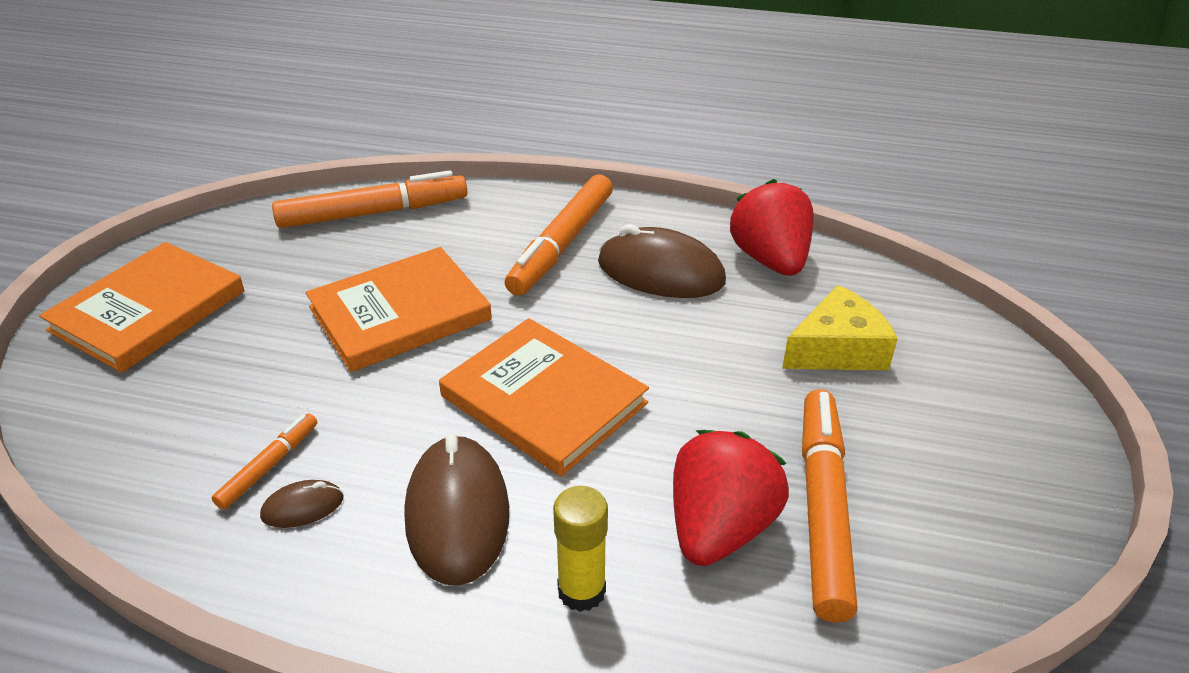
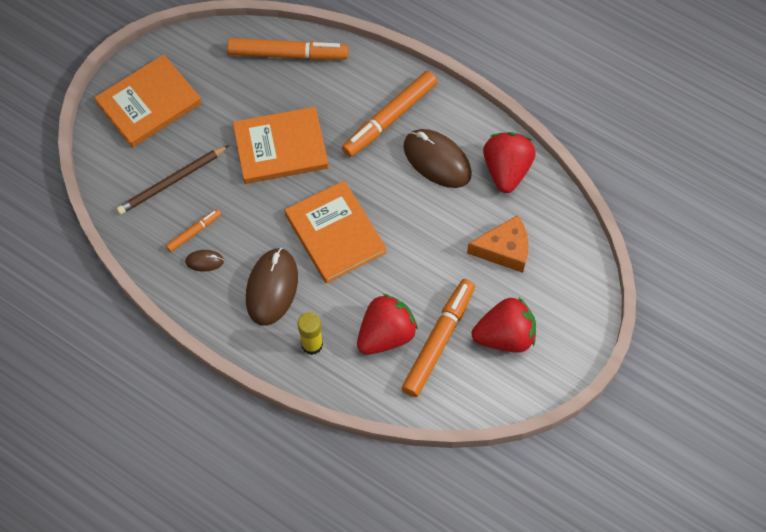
camera: 20 degrees right, 25 degrees up
(209, 402) = (172, 182): none -> brown pencil
(837, 349) = (504, 250): yellow cheese -> orange cheese
(931, 466) = (505, 336): none -> red strawberry

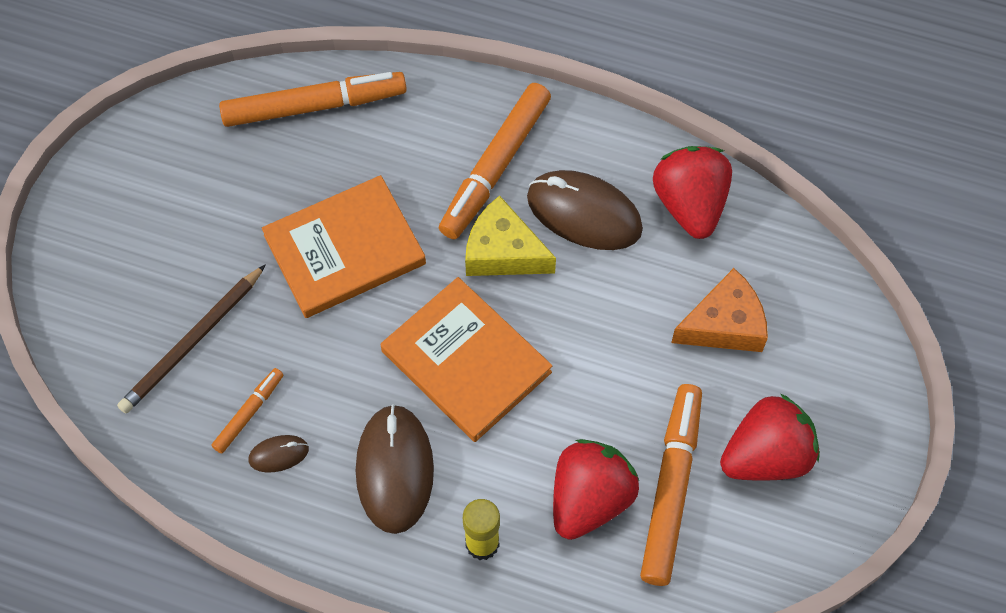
camera: 15 degrees left, 0 degrees up
(149, 103) = (122, 229): orange book -> none
(378, 172) = (503, 252): none -> yellow cheese

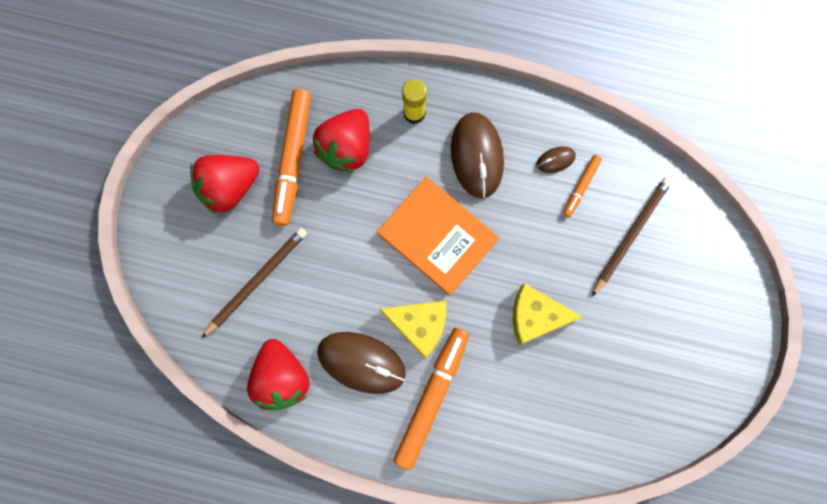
camera: 175 degrees right, 15 degrees up
(314, 106) = (579, 441): orange marker -> none
(344, 250) = (536, 316): orange book -> yellow cheese
(724, 324) = (257, 281): orange cheese -> brown pencil

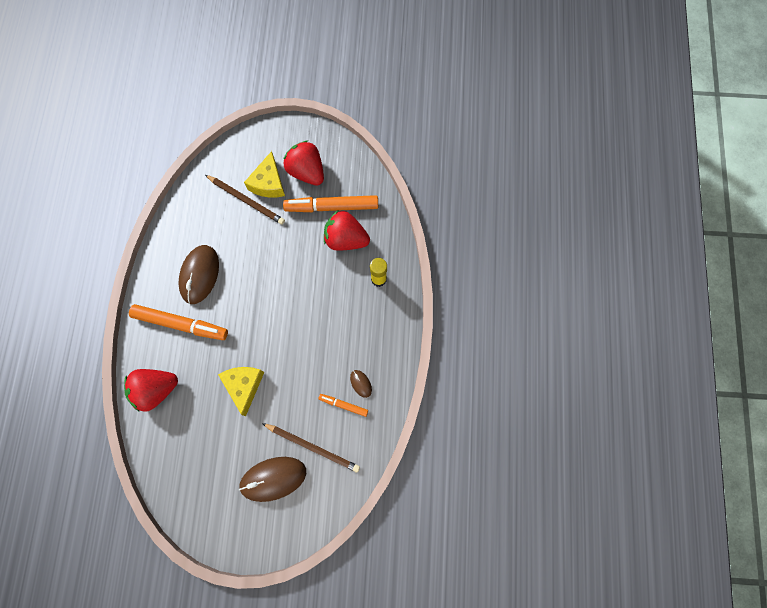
camera: 80 degrees right, 5 degrees down
(282, 377) = (185, 227): red strawberry -> red strawberry (156, 390)
(419, 325) = (229, 308): yellow cheese -> yellow cheese (268, 183)
(437, 236) = (292, 310): orange book -> none
(477, 156) = (354, 327): brown mouse -> brown mouse (273, 479)

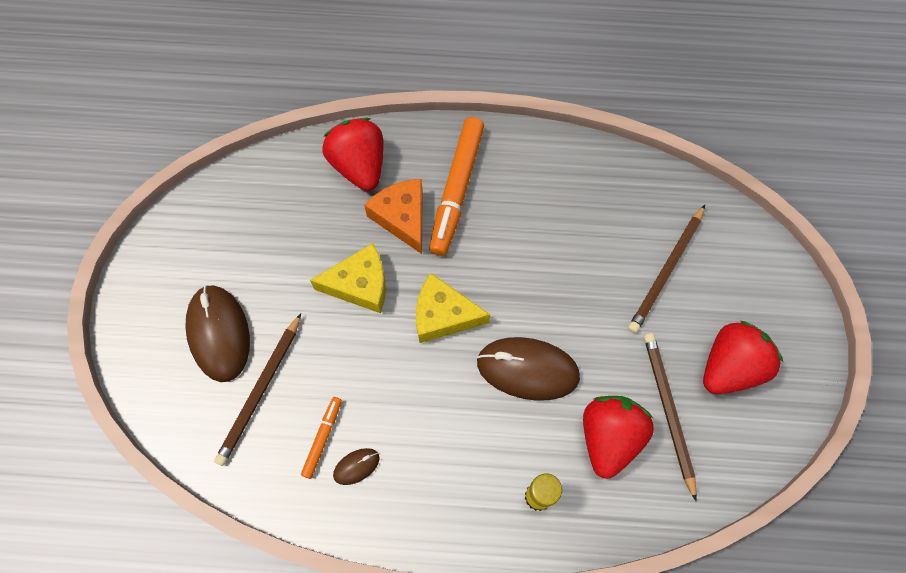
camera: 90 degrees right, 5 degrees down
(198, 359) = (402, 217): none -> orange cheese
(200, 275) = (535, 210): brown mouse -> brown mouse (527, 370)
(268, 183) = (702, 304): yellow cheese -> yellow cheese (443, 315)
(331, 206) = (668, 411): orange marker -> brown pencil

